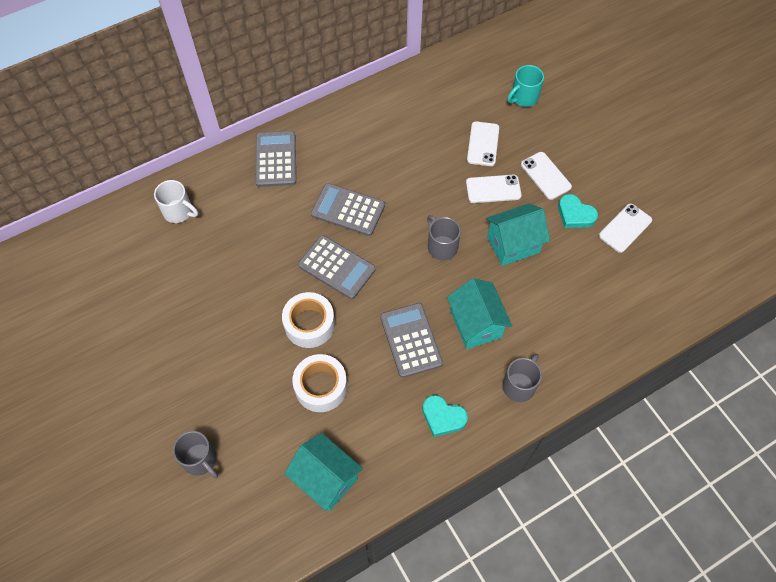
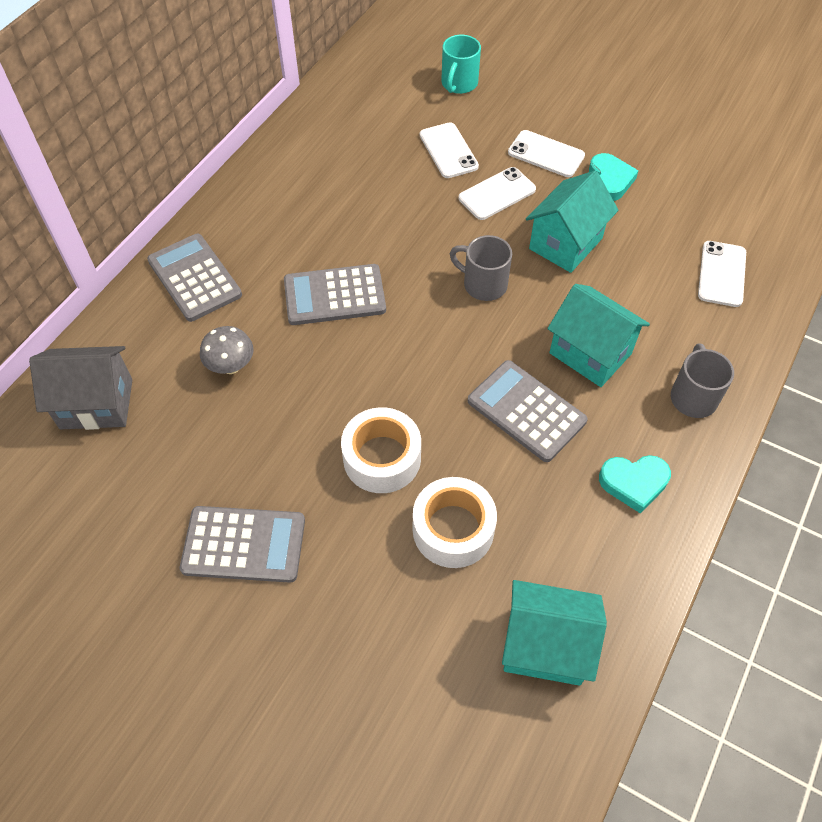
camera: 30 degrees left, 5 degrees down
(179, 212) = (96, 404): white mug -> grey house
(200, 460) = (352, 723): grey mug -> none
(262, 225) = (231, 366): none -> grey mushroom
(336, 267) = (368, 370): grey calculator -> grey calculator (244, 545)
(575, 214) = (610, 180): turquoise heart -> turquoise heart turned 105 degrees counterclockwise
(625, 228) = (674, 170): white phone -> white phone (721, 274)

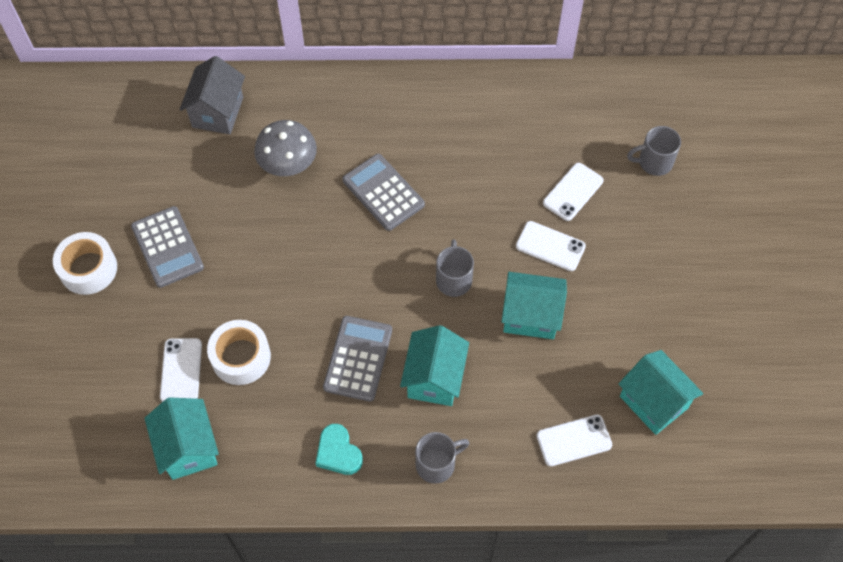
camera: 60 degrees right, 5 degrees up
(96, 404) = (218, 112): grey house -> grey house turned 45 degrees clockwise
(194, 278) = (345, 104): grey calculator -> none
(231, 366) = (288, 166): grey mushroom -> grey mushroom, size x1.56
(382, 458) = (270, 289): white tape -> white tape (88, 269)
(458, 84) = (654, 162): turquoise mug -> grey mug
(546, 154) = (618, 260): white phone -> white phone (181, 370)
(610, 180) = (621, 319): turquoise heart -> none
(710, 199) = (653, 402): none -> turquoise house

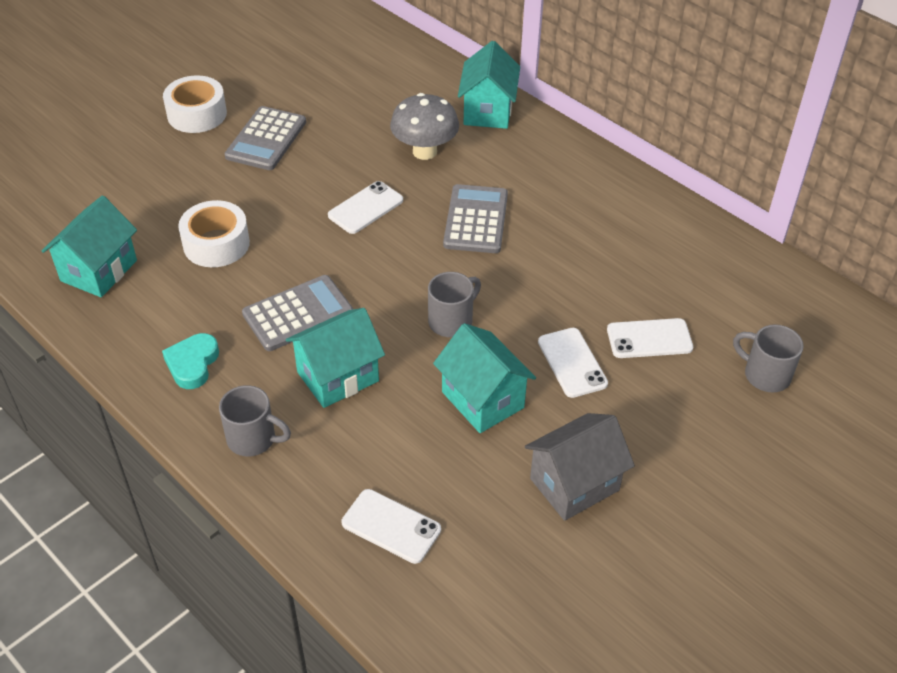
camera: 45 degrees right, 15 degrees down
(181, 370) = (165, 219): white phone -> white phone (365, 208)
(218, 112) = (419, 84): grey house -> grey house (574, 484)
(653, 402) = (508, 563): turquoise house -> turquoise house (488, 111)

